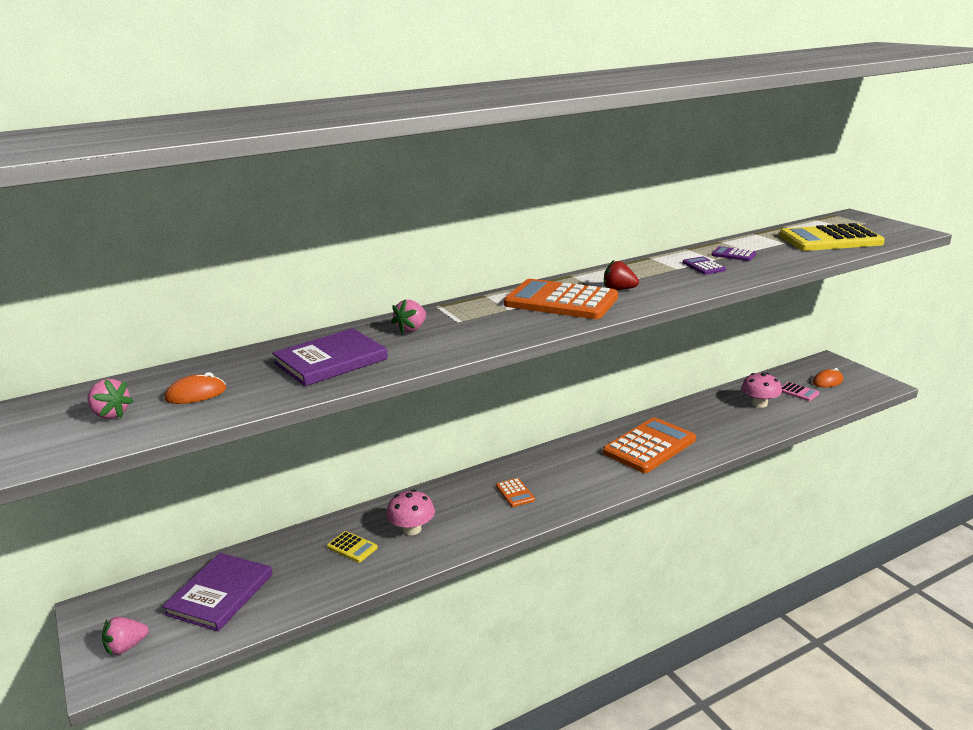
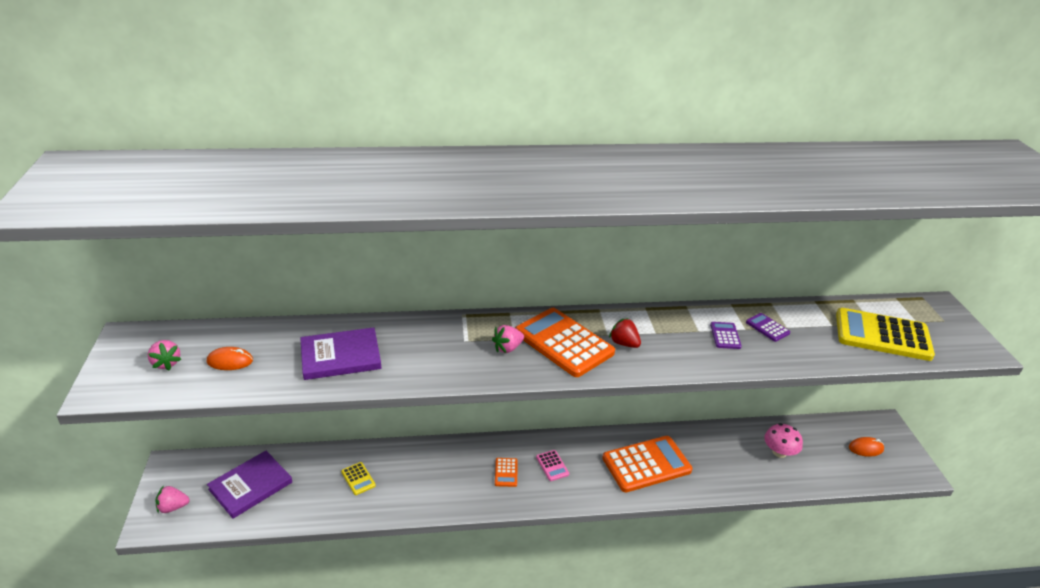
camera: 20 degrees right, 10 degrees up
(411, 329) = (423, 338): pink strawberry -> pink strawberry (507, 348)
(412, 529) = (409, 478): pink mushroom -> none
(798, 392) = (827, 451): pink calculator -> pink calculator (552, 465)

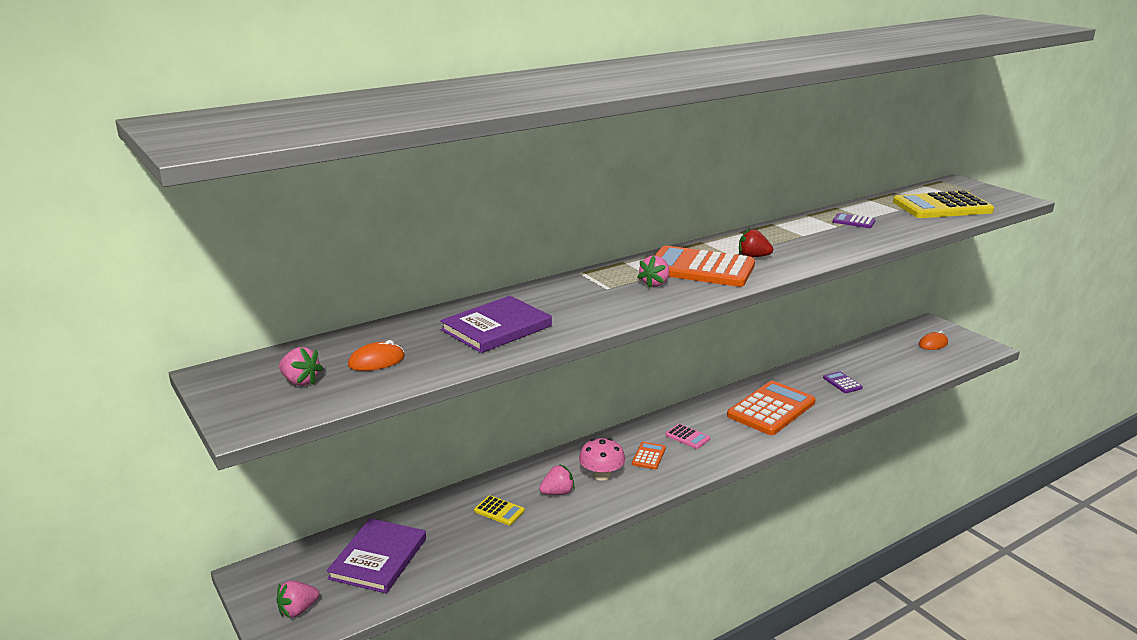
camera: 25 degrees left, 10 degrees down
(411, 479) = (557, 492): none -> pink strawberry
(506, 472) = (648, 456): orange calculator -> orange calculator turned 135 degrees counterclockwise
(725, 336) = (828, 233): purple calculator -> purple calculator (842, 383)
(779, 452) = (871, 366): pink mushroom -> pink mushroom (601, 475)

